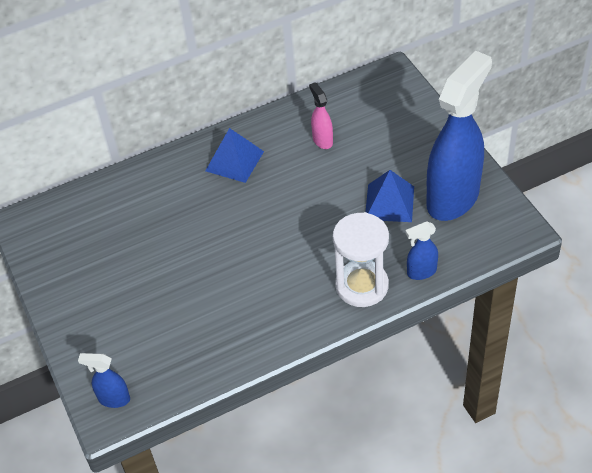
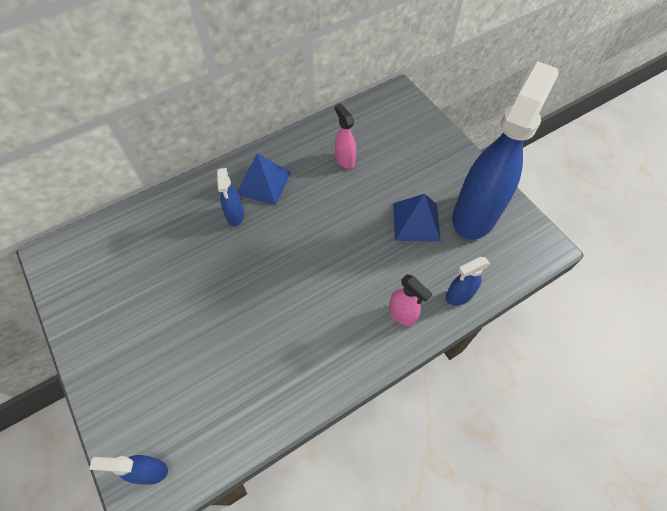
camera: 10 degrees left, 10 degrees up
(203, 191) = (235, 215): none -> blue spray bottle
(362, 286) = (402, 314): white hourglass -> pink spray bottle

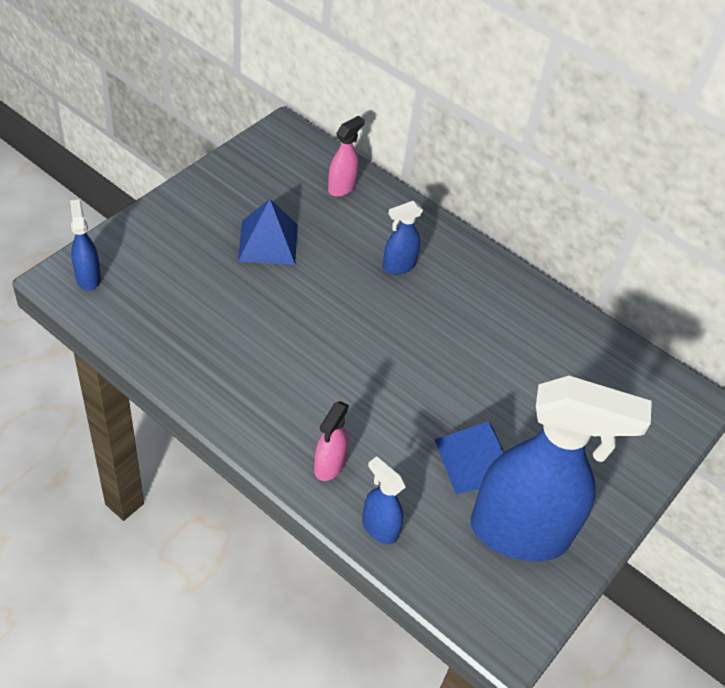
camera: 65 degrees right, 10 degrees down
(263, 183) = (457, 281): blue pyramid -> blue pyramid (268, 242)
(344, 160) = (537, 358): pink spray bottle -> pink spray bottle (342, 187)

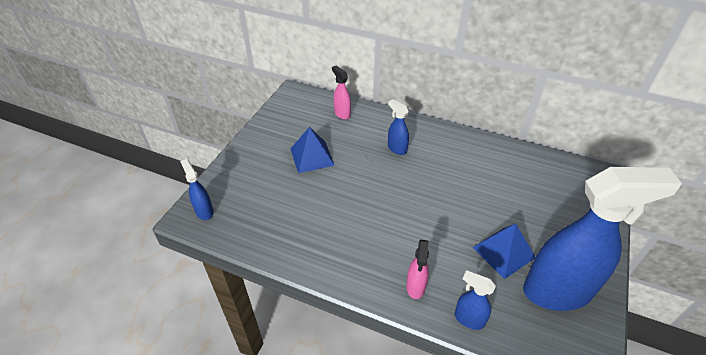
camera: 10 degrees left, 5 degrees down
(342, 187) = (342, 114): pink spray bottle -> pink spray bottle turned 60 degrees counterclockwise
(398, 266) = (397, 148): blue spray bottle -> blue spray bottle turned 90 degrees clockwise

